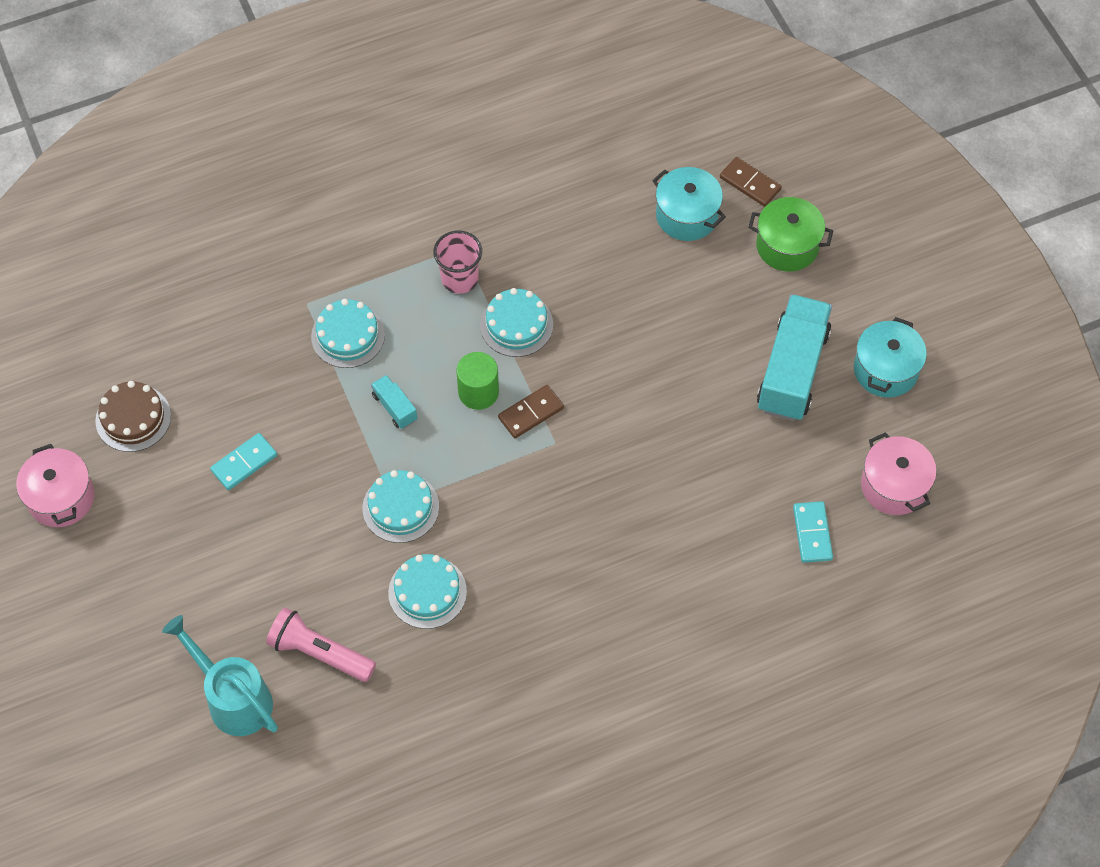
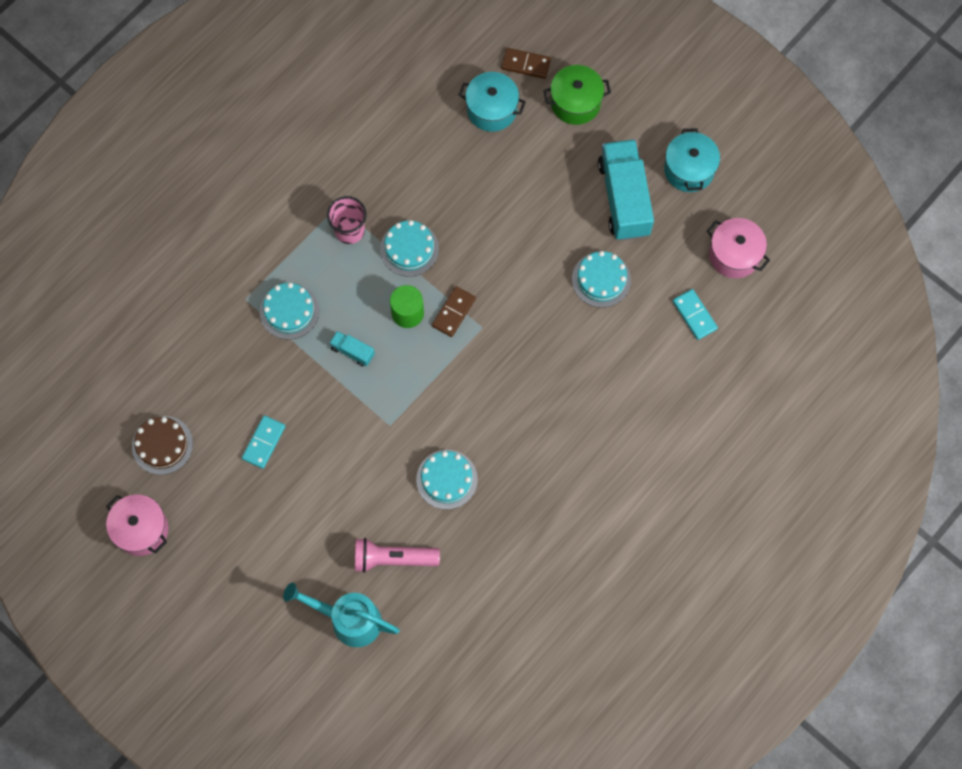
camera: 25 degrees left, 10 degrees up
(400, 507) = (395, 425): turquoise cake -> turquoise cake (601, 279)

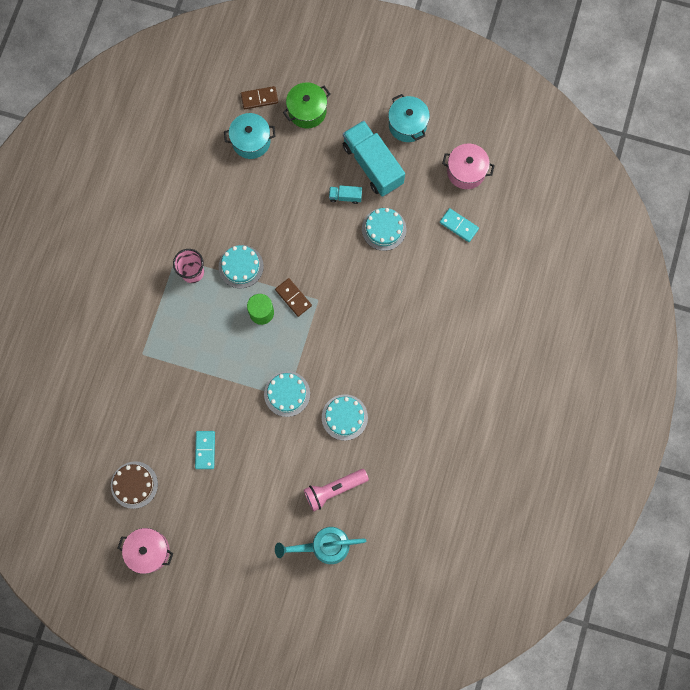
camera: 25 degrees left, 5 degrees up
(289, 311) = (177, 348): turquoise cake -> turquoise cake (287, 394)
(352, 351) = (236, 357): turquoise truck -> turquoise truck (345, 197)
(453, 312) = (293, 298): brown domino -> brown domino turned 45 degrees counterclockwise

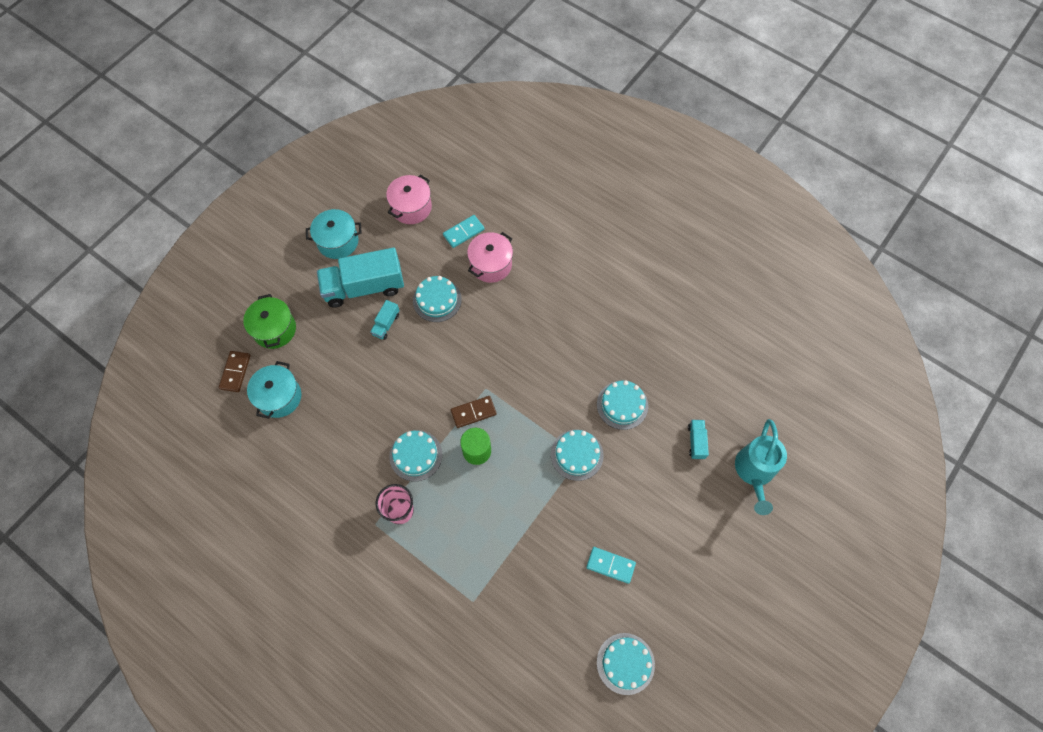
camera: 70 degrees left, 10 degrees down
(134, 485) = (625, 663): brown cake -> turquoise cake
(149, 551) = (709, 671): pink pot -> pink pot (491, 264)
(334, 489) = (696, 441): pink flashlight -> turquoise truck

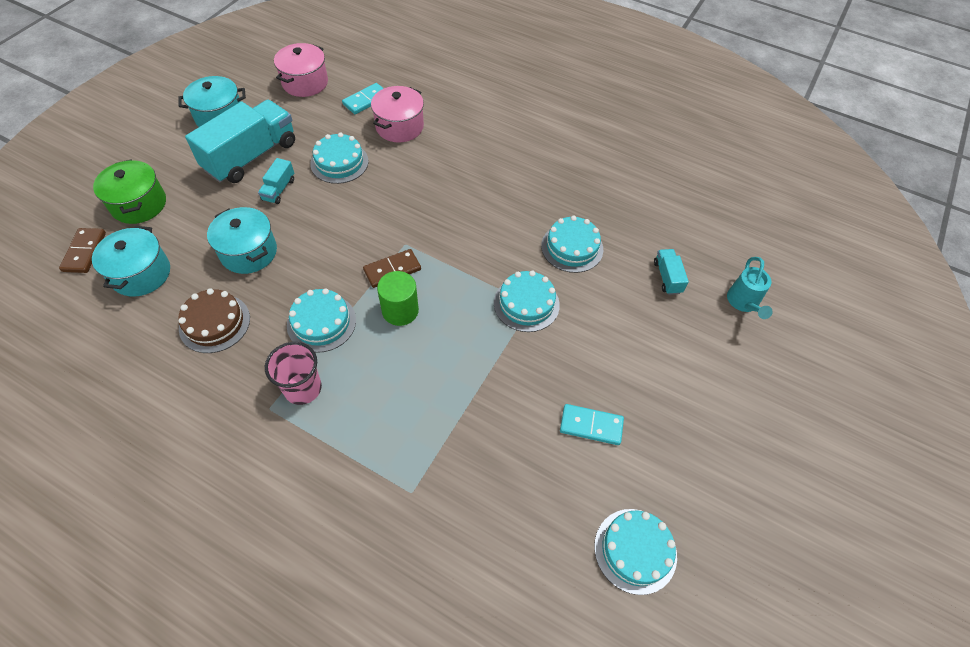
camera: 10 degrees left, 10 degrees down
(335, 447) = (215, 323): none -> brown cake
(361, 384) = (249, 252): none -> turquoise pot
(364, 287) = (251, 156): turquoise truck -> turquoise truck turned 150 degrees clockwise
(754, 472) = (743, 303): turquoise watering can -> turquoise watering can, size x0.64

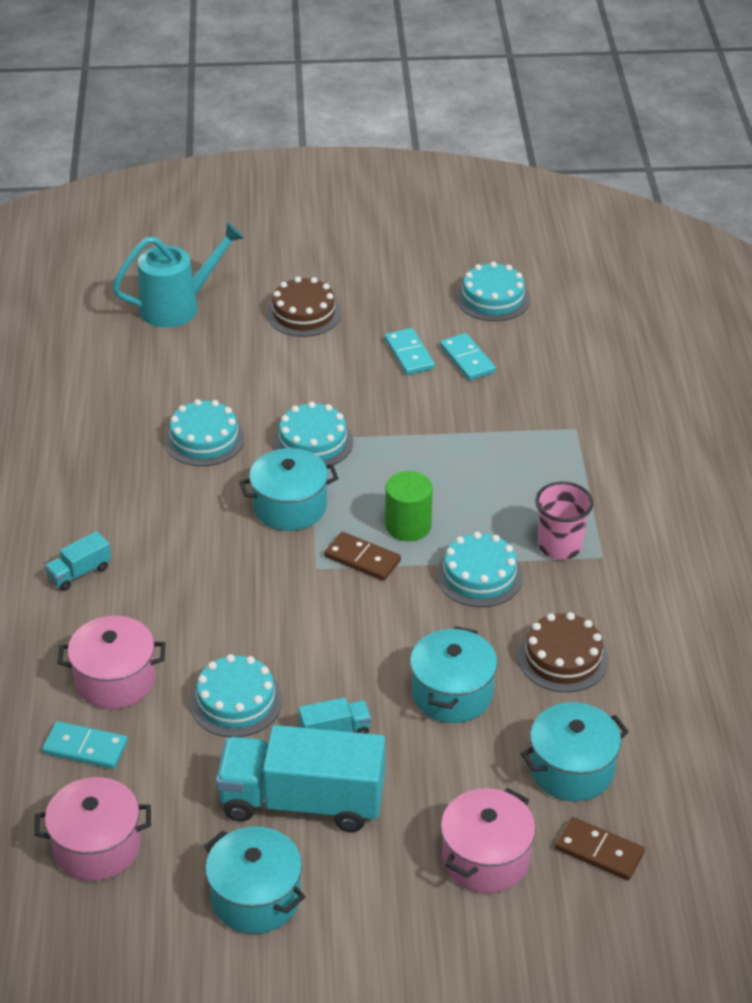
camera: 120 degrees left, 15 degrees down
(84, 252) = (599, 851): brown domino -> brown domino turned 60 degrees clockwise
(139, 204) = (486, 858): green pot -> pink pot
(470, 258) = (290, 507): none -> turquoise pot
(556, 466) = (467, 359): none -> turquoise domino
(667, 277) = (187, 362): turquoise truck -> turquoise truck (79, 573)
(691, 380) = (304, 313): none -> brown cake
(743, 303) = (178, 306): turquoise watering can -> turquoise watering can, size x1.57

